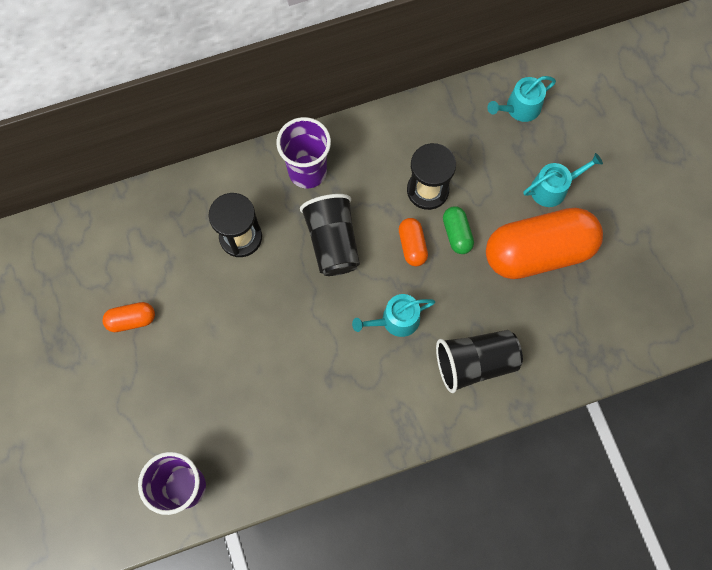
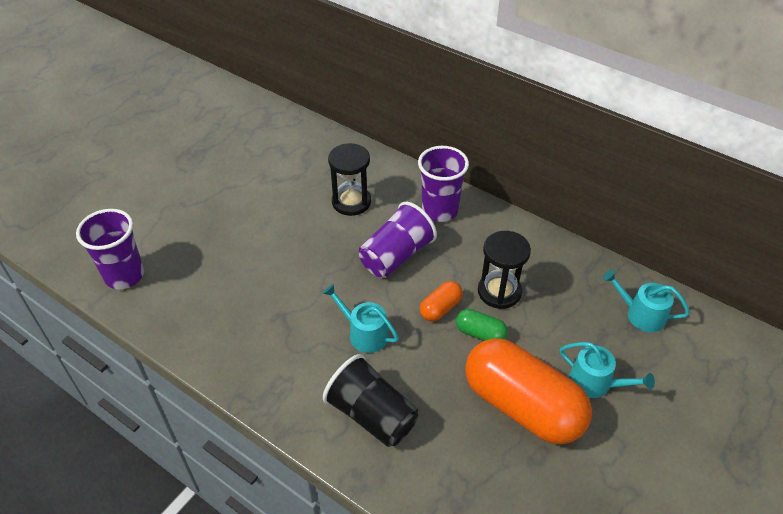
camera: 55 degrees right, 25 degrees down
(132, 320) = (238, 180): orange capsule -> none
(332, 242) = (396, 256): black cup -> purple cup
(456, 234) = (480, 333): green capsule -> green capsule turned 75 degrees clockwise

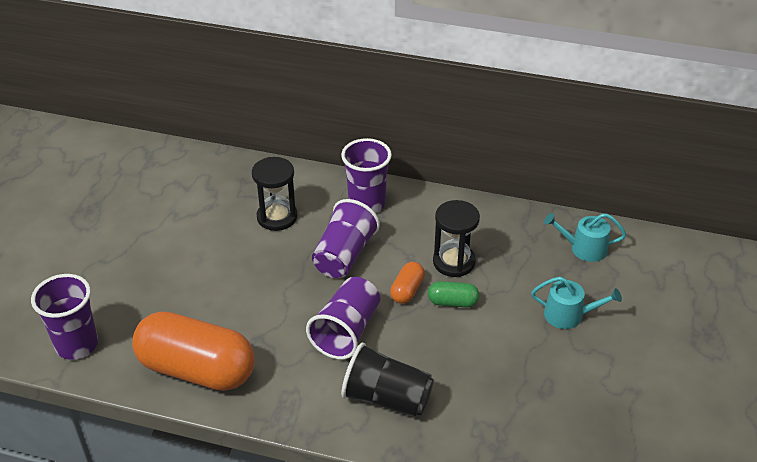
camera: 20 degrees left, 5 degrees down
(364, 333) = (346, 331): turquoise watering can -> purple cup
(522, 406) = (515, 352): orange capsule -> orange capsule (197, 369)

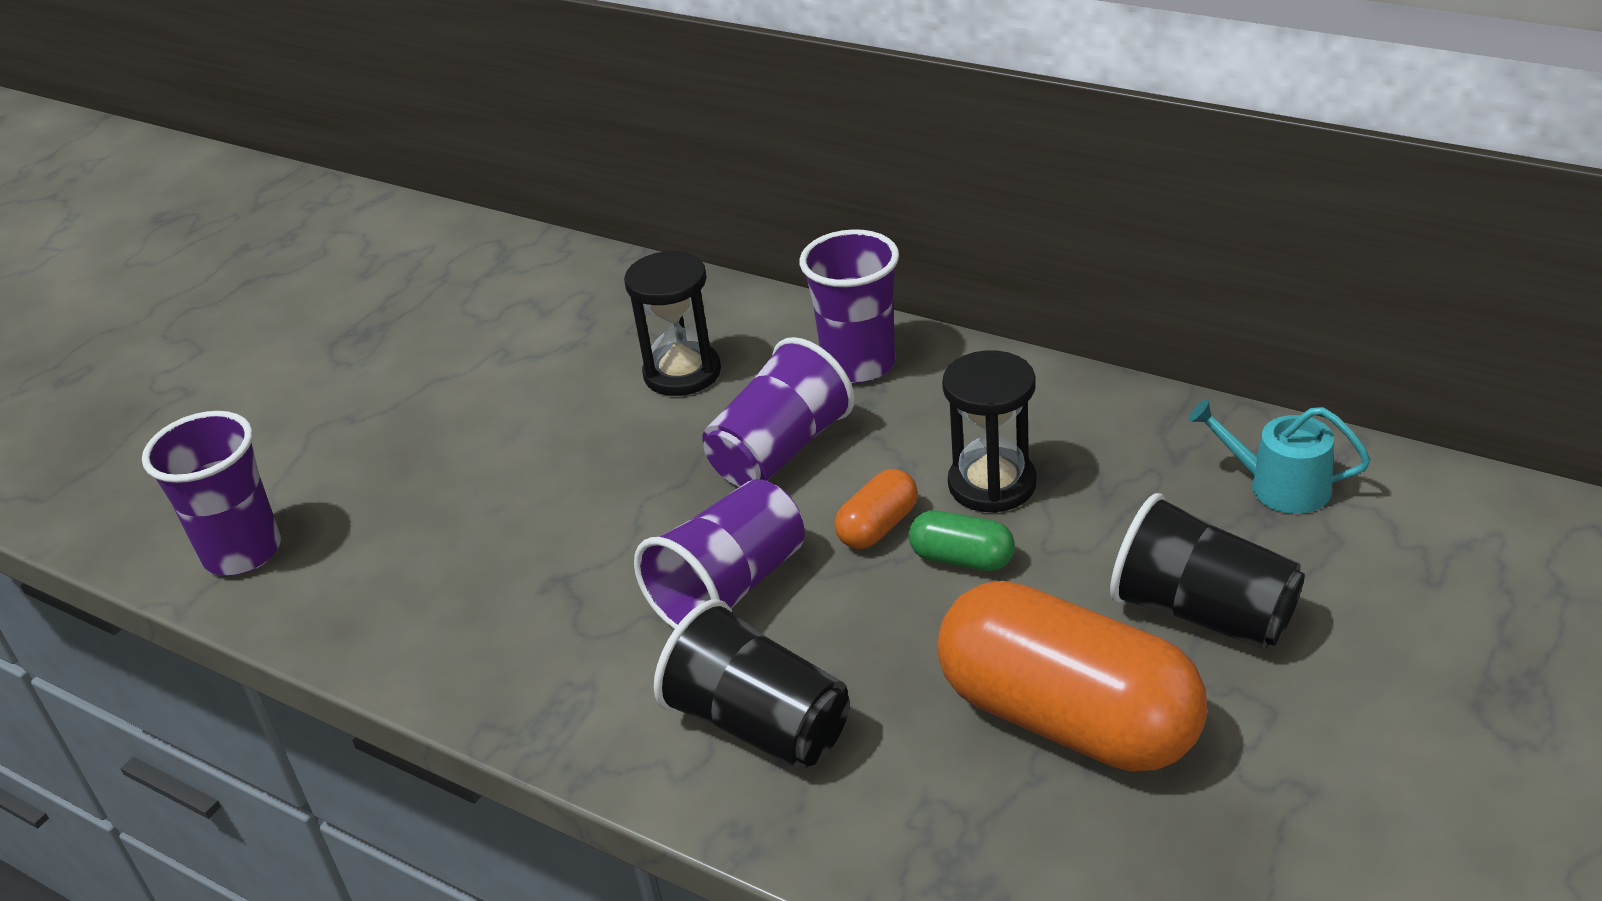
camera: 20 degrees right, 5 degrees down
(197, 369) = (426, 621): orange capsule -> orange capsule (1068, 719)
(569, 315) = (1202, 613): turquoise watering can -> black cup

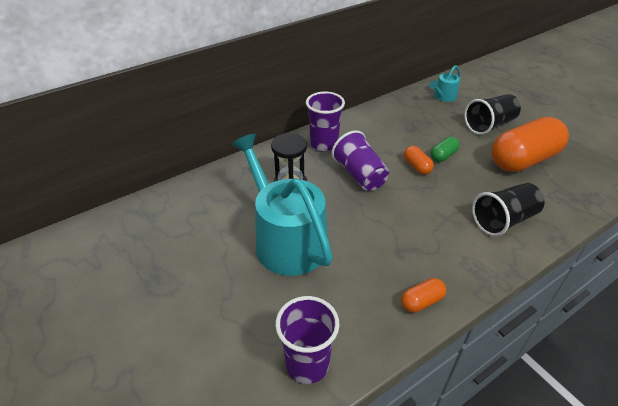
camera: 70 degrees left, 5 degrees up
(430, 648) = (421, 301): none -> orange capsule
(517, 427) = (286, 239): none -> turquoise watering can
(729, 588) = (430, 208): purple cup -> none
(992, 484) = (410, 139): black hourglass -> none

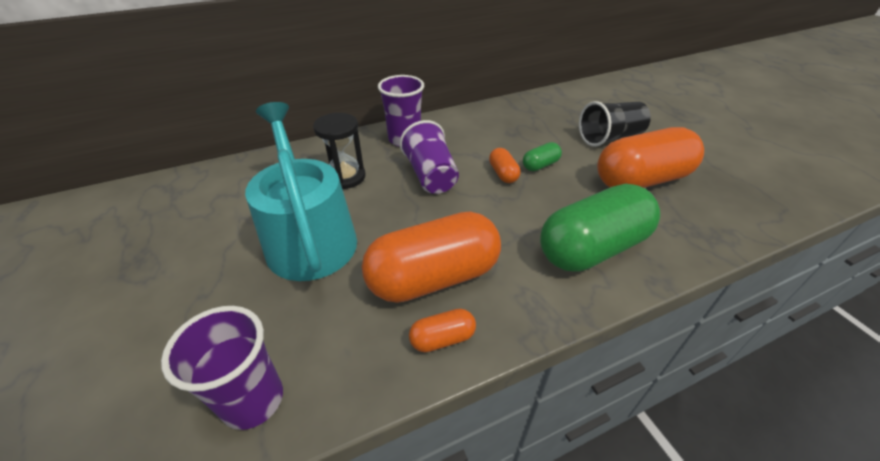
camera: 10 degrees right, 0 degrees up
(397, 258) = (433, 277): none -> orange capsule
(443, 97) = (564, 104): turquoise watering can -> none
(503, 220) = (592, 248): black cup -> green capsule

